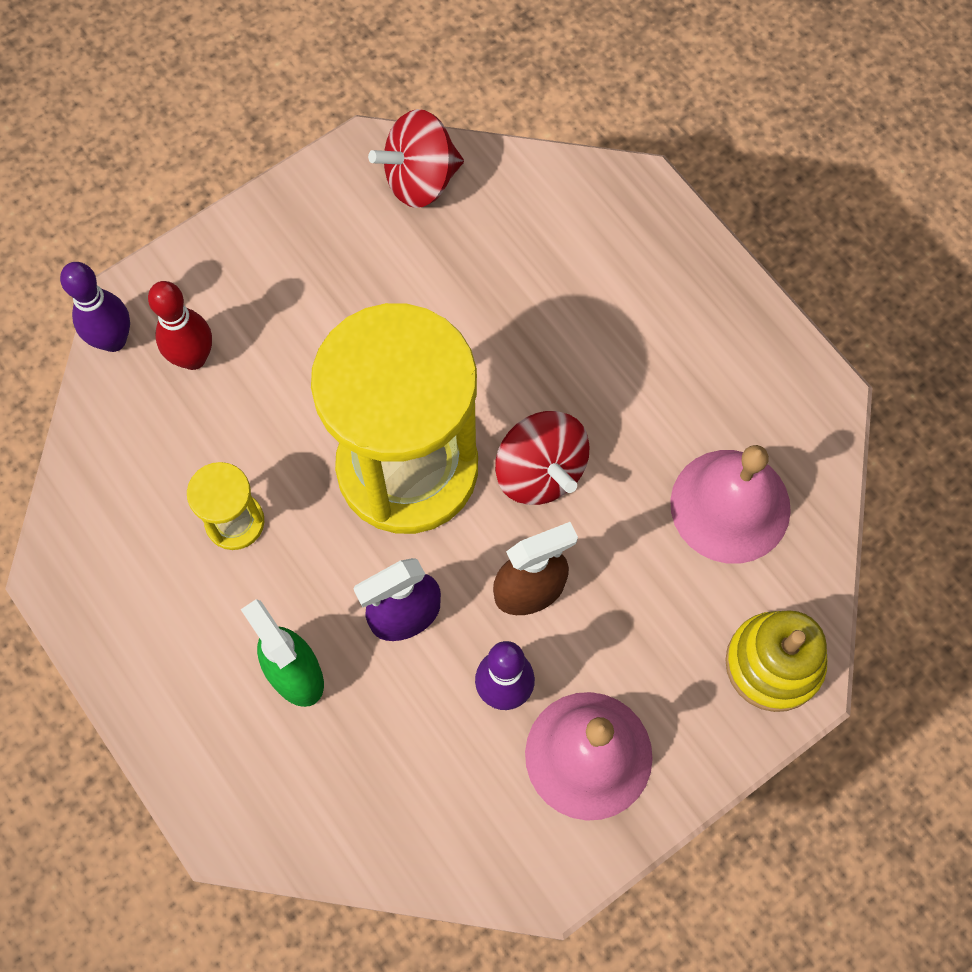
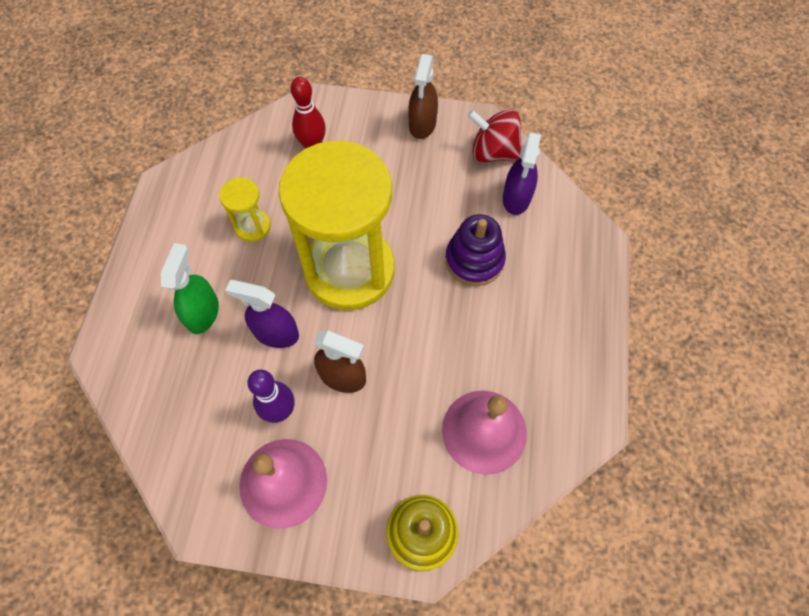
camera: 45 degrees right, 5 degrees down
(113, 340) = (289, 112): purple bowling pin -> none
(299, 215) = (422, 124): none -> brown spray bottle
(504, 215) = (516, 198): none -> purple spray bottle
(532, 330) = (474, 260): none -> purple stacking toy
(540, 471) = (407, 327): red spinning top -> none

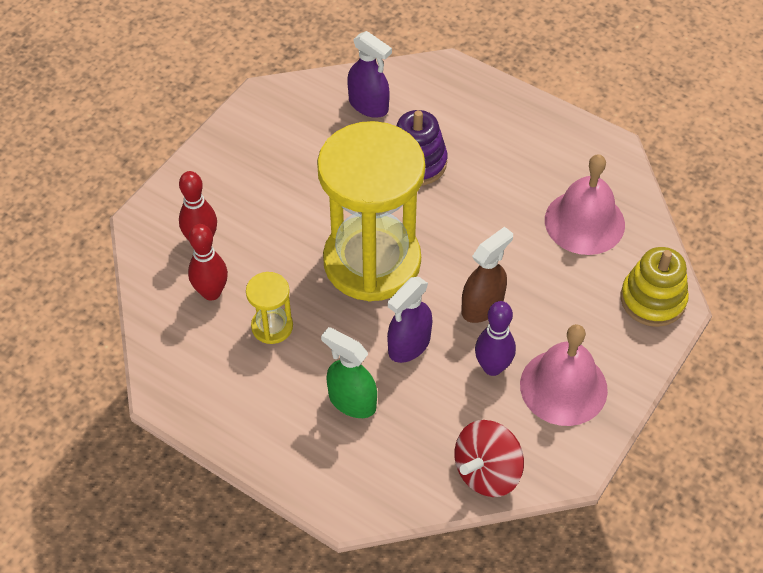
camera: 65 degrees left, 10 degrees down
(267, 173) = (211, 292): none -> red bowling pin
(422, 124) = (236, 141): brown spray bottle -> none
(493, 152) = (306, 101): red spinning top -> red spinning top (487, 472)

